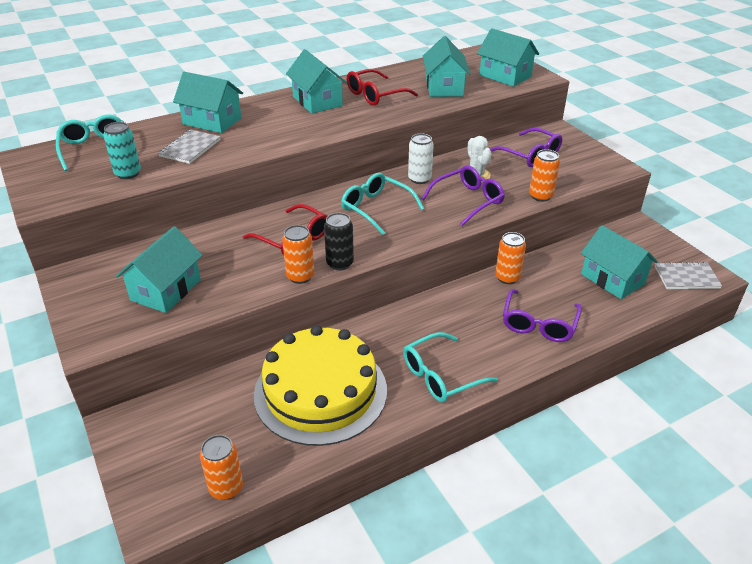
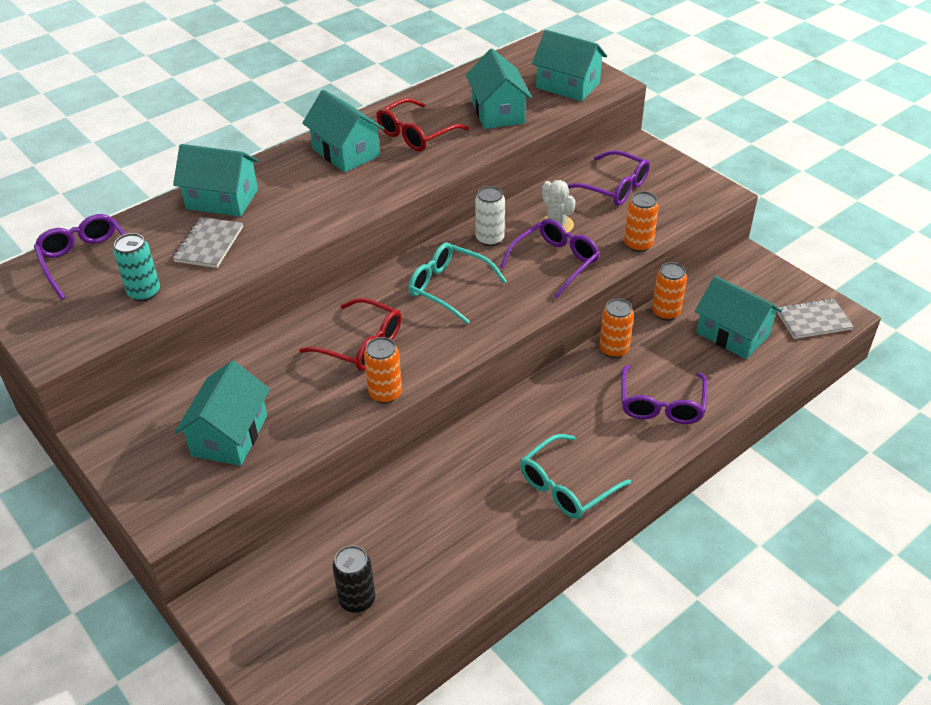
camera: 10 degrees left, 5 degrees up
(95, 148) = (87, 260): turquoise glasses -> purple glasses
(226, 488) = (363, 659): orange can -> orange can (665, 313)
(320, 391) = (435, 527): yellow cake -> none
(340, 263) = (426, 369): black can -> black can (357, 600)

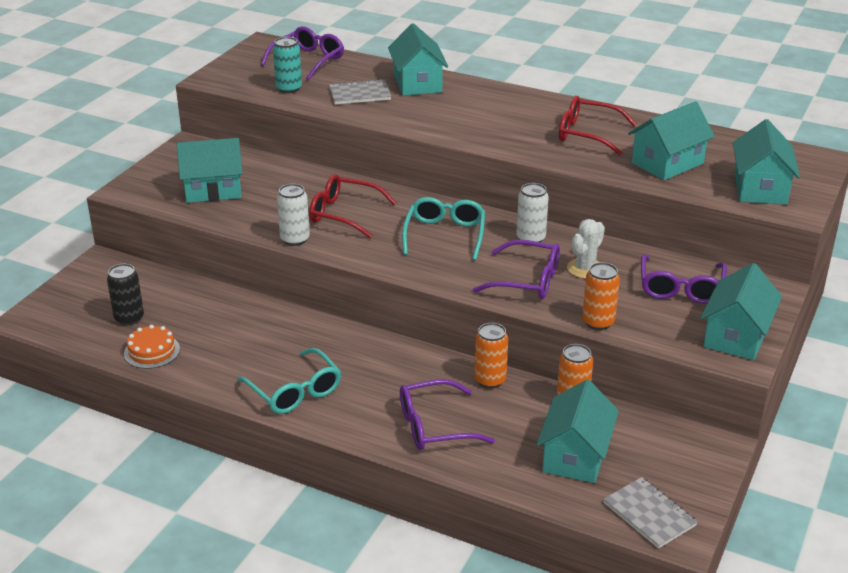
camera: 65 degrees right, 10 degrees down
(346, 152) = (528, 112): turquoise house -> turquoise house (736, 336)
(361, 344) = (344, 214): red glasses -> red glasses turned 105 degrees clockwise
(385, 394) = (295, 239): orange can -> white can
(434, 591) = (152, 351): none -> orange cake
(566, 486) = (295, 391): turquoise glasses -> turquoise glasses turned 150 degrees counterclockwise

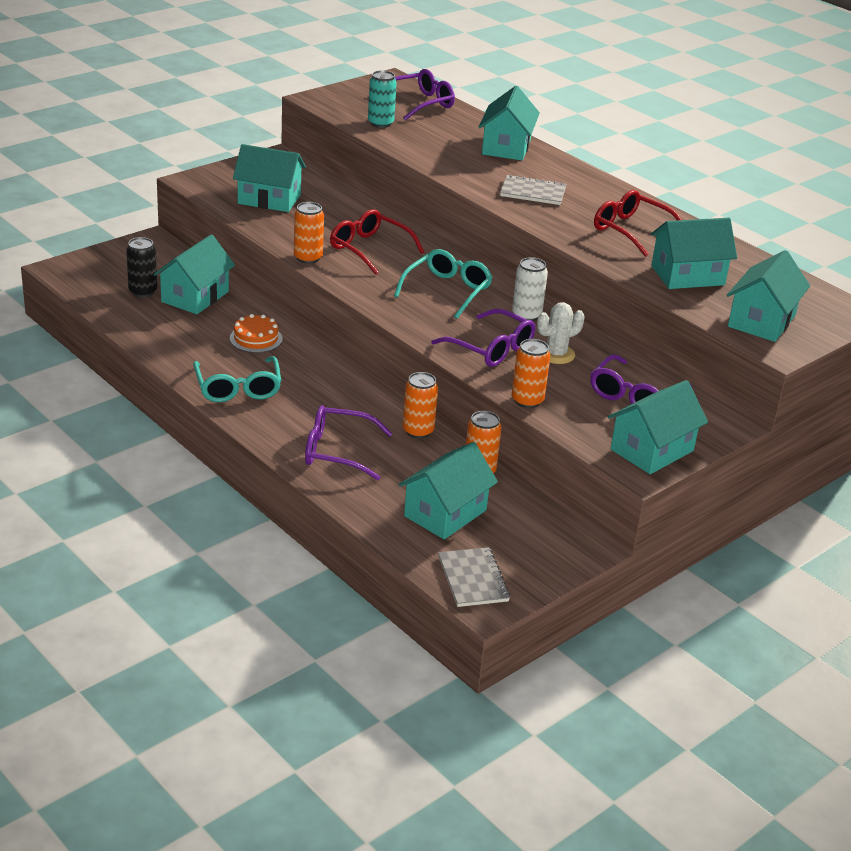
camera: 20 degrees right, 0 degrees up
(152, 351) = (142, 322): orange cake -> orange cake (256, 338)
(184, 308) = (195, 296): none -> turquoise house
(295, 239) = (308, 258): white can -> orange can
(360, 94) = (442, 143): grey notebook -> grey notebook (533, 192)

